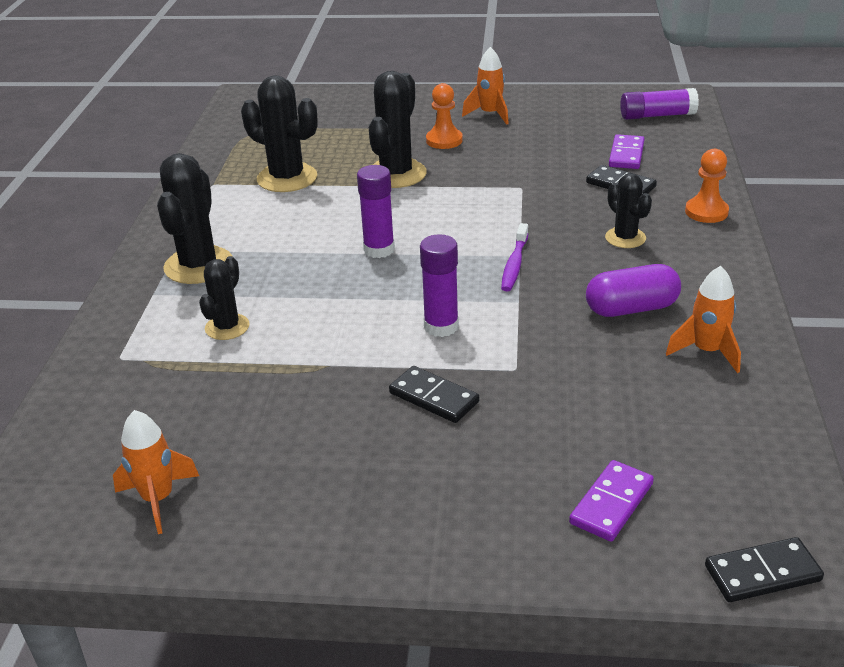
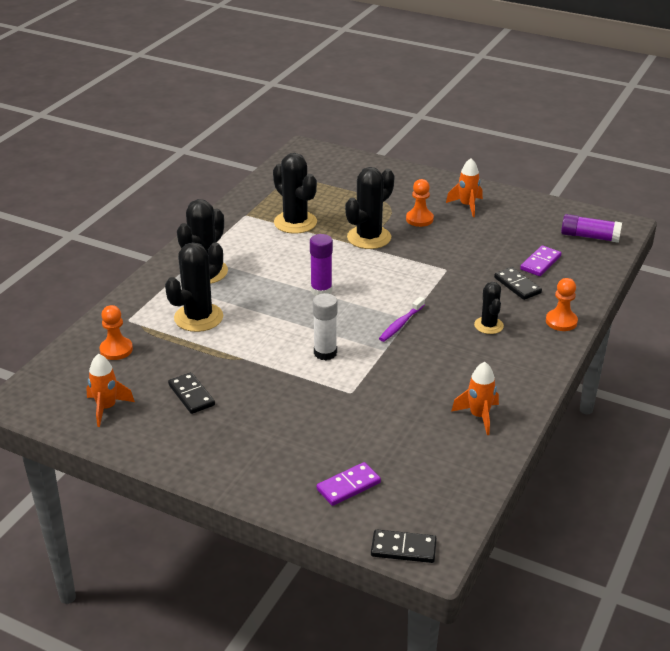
camera: 20 degrees right, 0 degrees up
(124, 405) = (116, 350): none -> orange pawn
(227, 327) = (198, 317): black cactus -> black cactus, size x1.69
(434, 397) = (291, 396): black domino -> black domino (191, 395)
(441, 326) = (325, 353): purple glue stick -> white glue stick
(631, 308) = (453, 375): purple capsule -> none

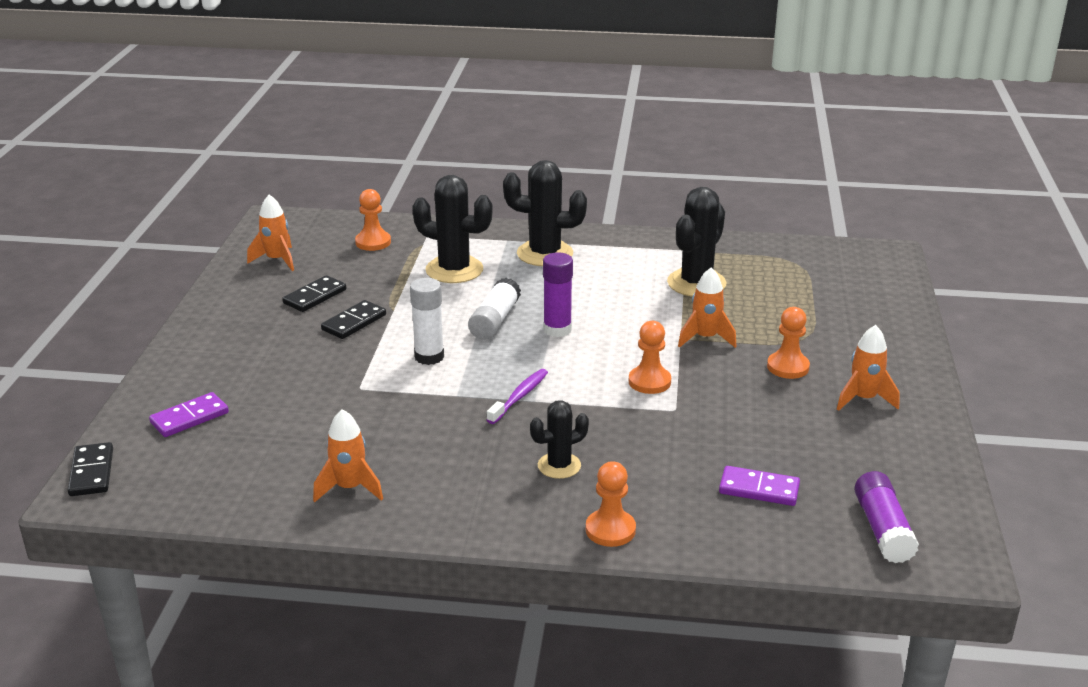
camera: 70 degrees right, 5 degrees down
(291, 314) = (495, 320): none -> white glue stick
(348, 486) = (189, 418): purple domino -> purple domino turned 75 degrees counterclockwise
(369, 237) = (705, 338): black cactus -> orange rocket
(401, 324) = (519, 397): purple toothbrush -> purple toothbrush turned 105 degrees clockwise
(409, 270) = (649, 382): none -> orange pawn
(517, 285) = (679, 476): black domino -> black domino (354, 322)

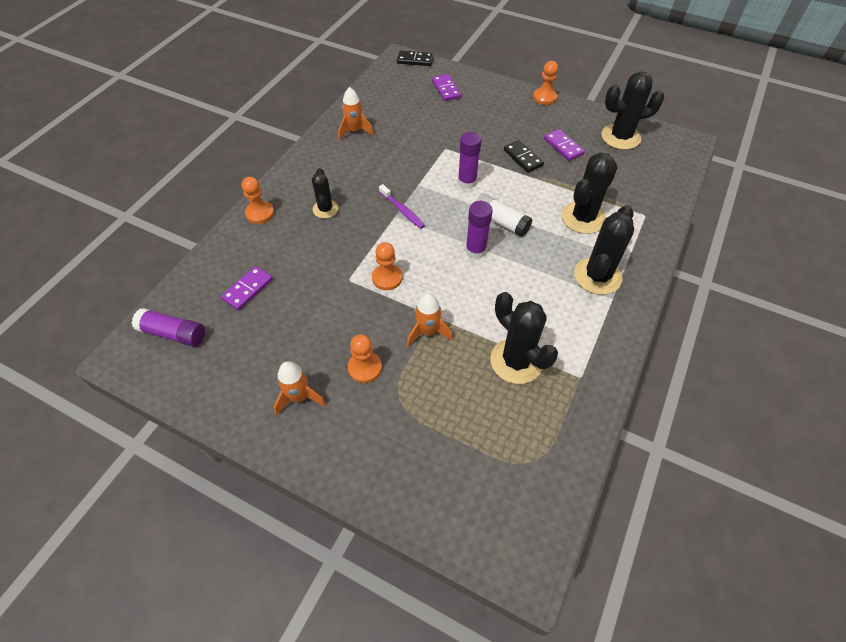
camera: 110 degrees right, 25 degrees up
(277, 260) = (620, 137): orange rocket -> black cactus
(315, 296) = (563, 146): black domino -> purple domino
(373, 242) = (639, 185): orange pawn -> orange pawn (544, 97)
(429, 357) = (467, 182): white glue stick -> purple glue stick

